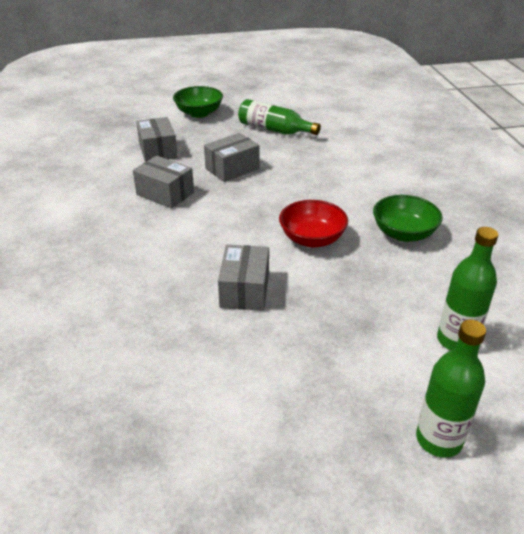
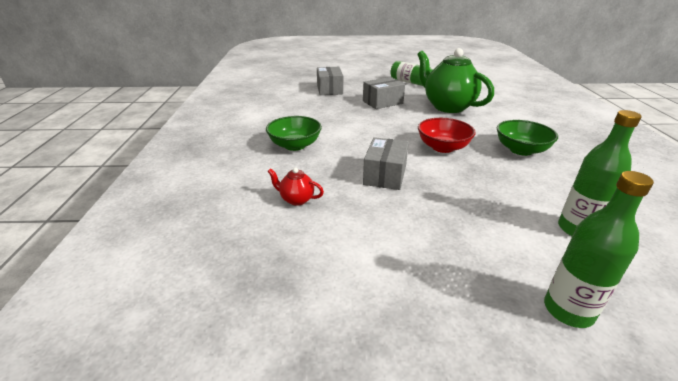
camera: 10 degrees right, 5 degrees down
(142, 339) = (296, 199): none -> red teapot
(165, 193) = (330, 112): grey box -> none
(199, 113) = (362, 72): green bowl -> green bowl (295, 145)
(316, 169) = (447, 107): none -> green teapot

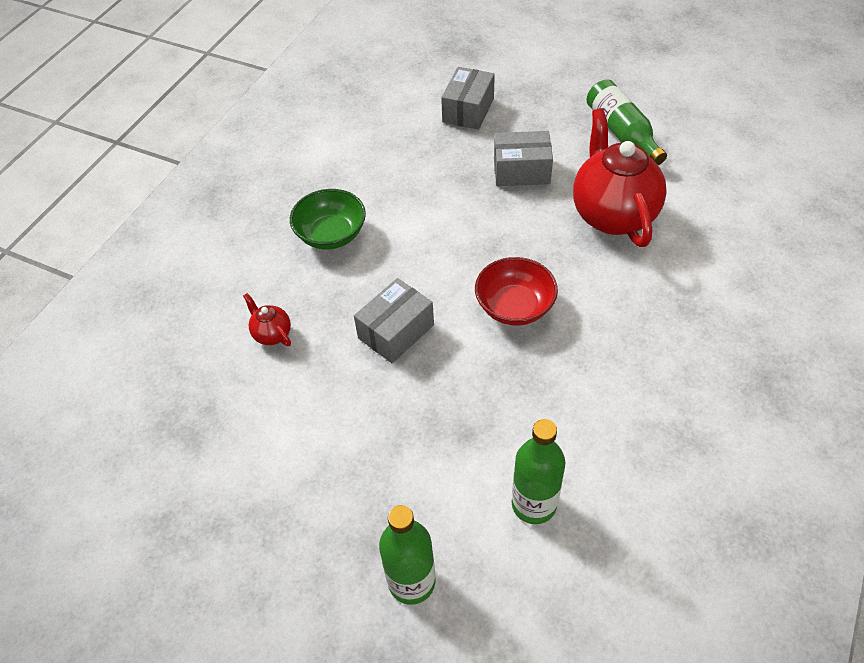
camera: 30 degrees right, 20 degrees up
(447, 107) = (612, 214): green teapot -> red teapot
(521, 150) = (619, 352): green bowl -> none

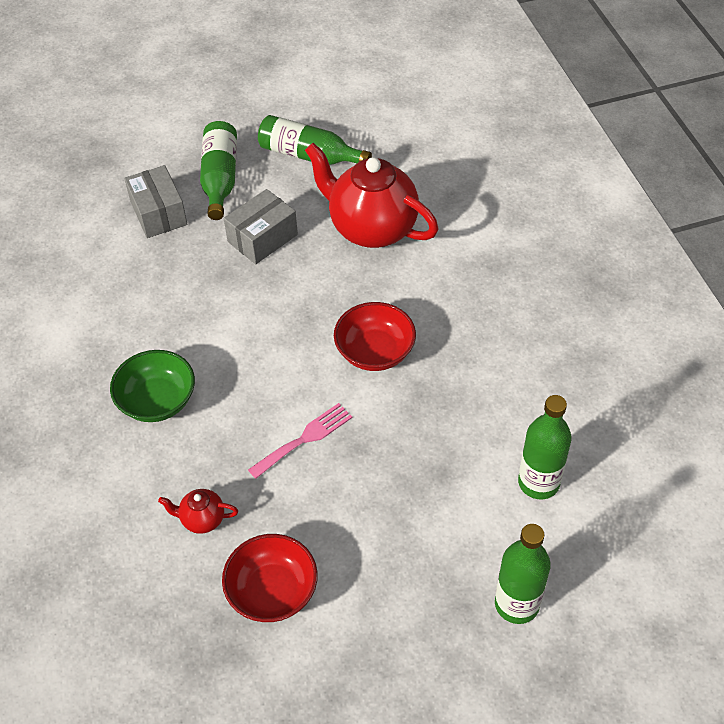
camera: 45 degrees left, 0 degrees up
(260, 419) = (272, 591): none -> red bowl
(396, 331) = (305, 438): grey box -> pink fork
(536, 111) = (220, 178): none -> green bottle

